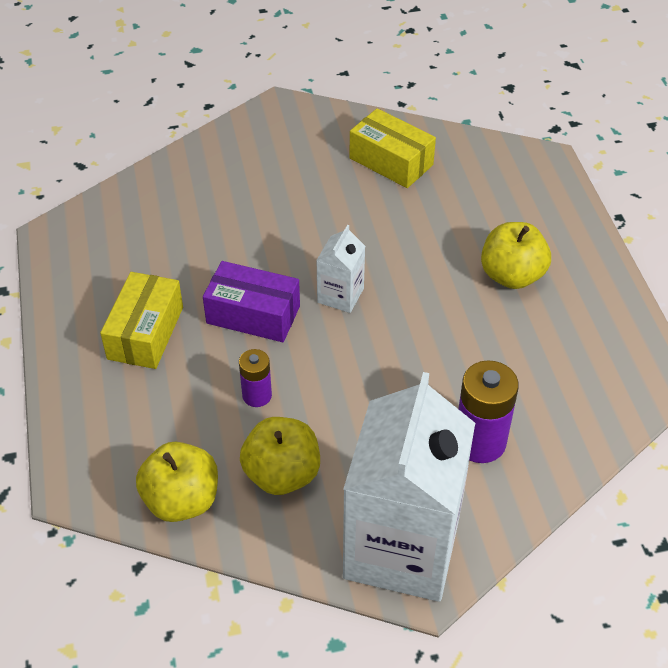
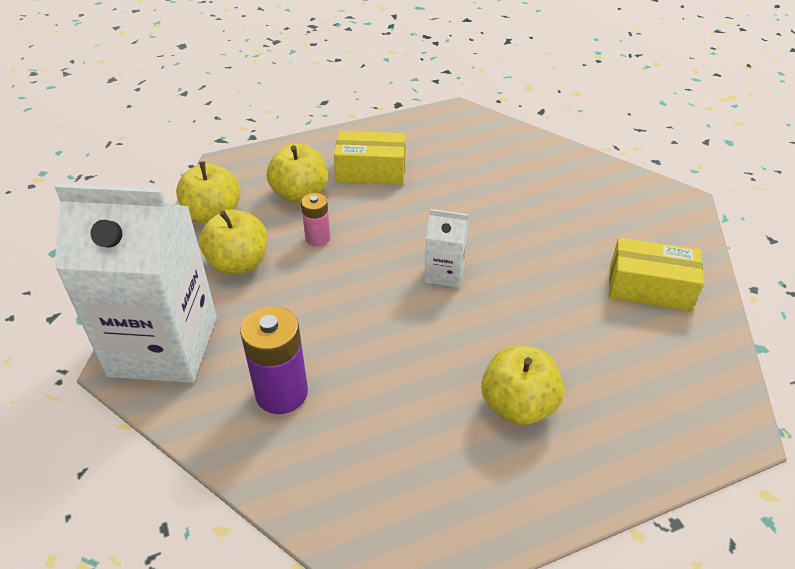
camera: 80 degrees right, 5 degrees down
(168, 407) = (300, 194): none -> yellow apple
(253, 314) = (405, 223): purple box -> none
(257, 395) = (317, 238): purple battery -> pink battery
(391, 161) = (649, 288): yellow box -> yellow box turned 75 degrees clockwise

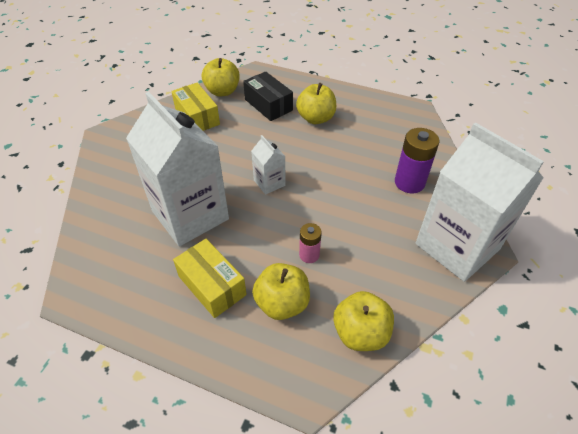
camera: 135 degrees left, 5 degrees up
(238, 263) = (375, 272): yellow apple -> yellow apple (222, 91)
(468, 198) = (190, 215): none -> white carton
(610, 376) = (268, 105): none -> black box

